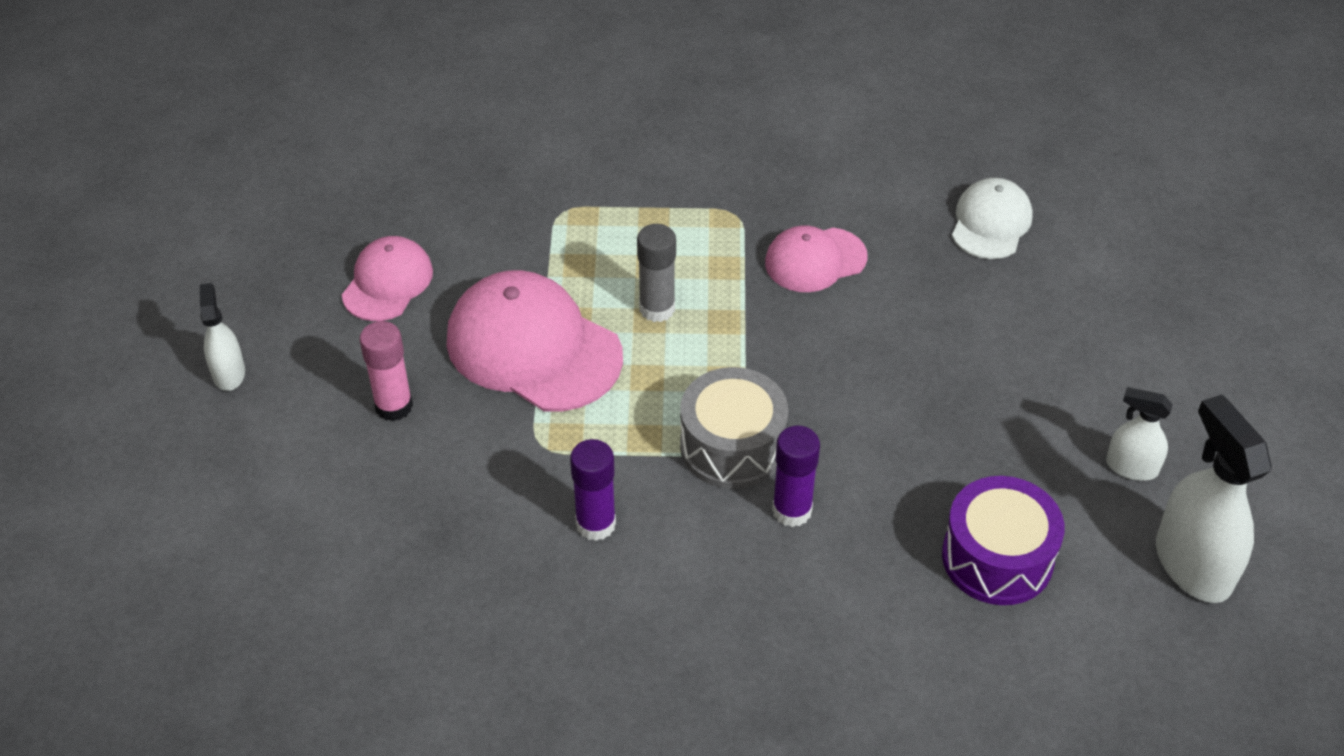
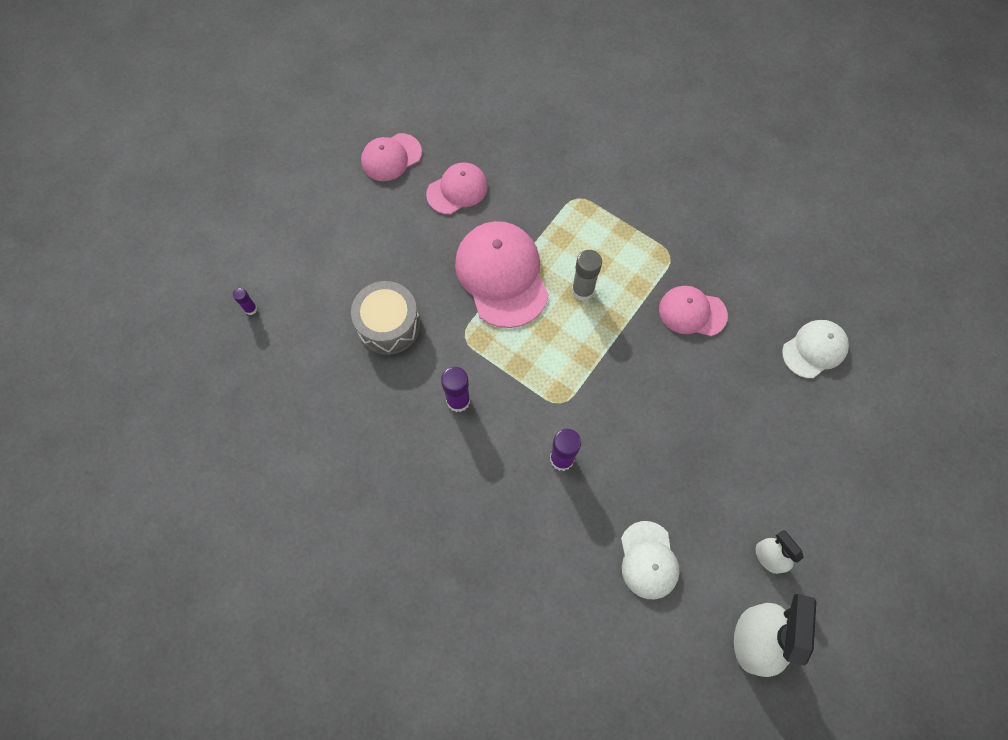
camera: 35 degrees right, 20 degrees up
(185, 585) = (251, 309): none -> purple glue stick
(229, 373) = (346, 199): white spray bottle -> none
(256, 291) = (391, 157): none -> pink cap
(394, 406) = (410, 267): pink glue stick -> none
(732, 446) = (560, 400): grey drum -> grey drum (389, 325)
(997, 558) = (648, 560): purple drum -> white cap

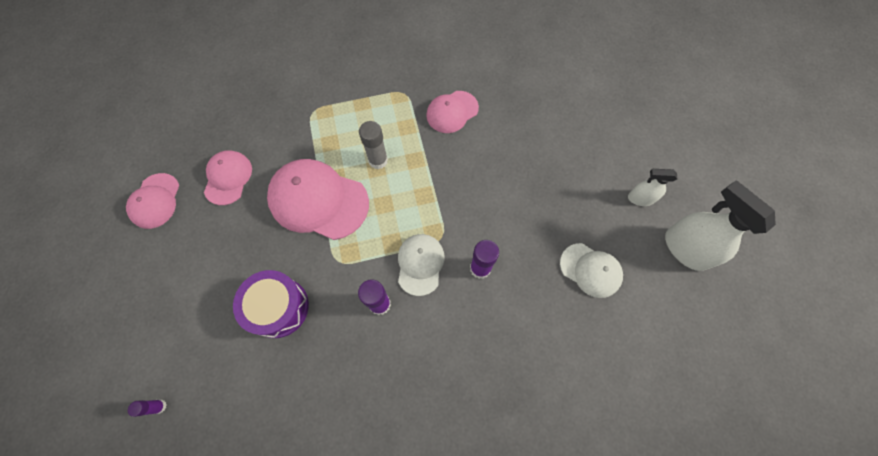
camera: 50 degrees left, 0 degrees up
(389, 325) = (278, 307): grey drum -> purple drum
(814, 349) = (533, 70): white cap -> white cap (420, 264)

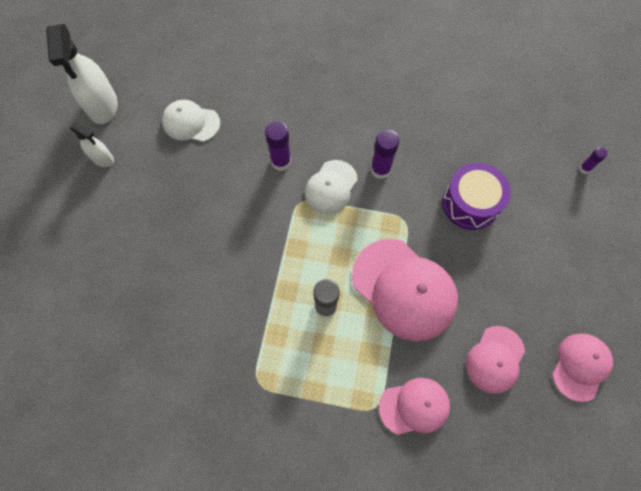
camera: 155 degrees left, 0 degrees up
(452, 112) = (217, 331): pink cap -> pink cap (414, 406)
(590, 270) = (191, 123): white cap -> white cap turned 45 degrees counterclockwise

